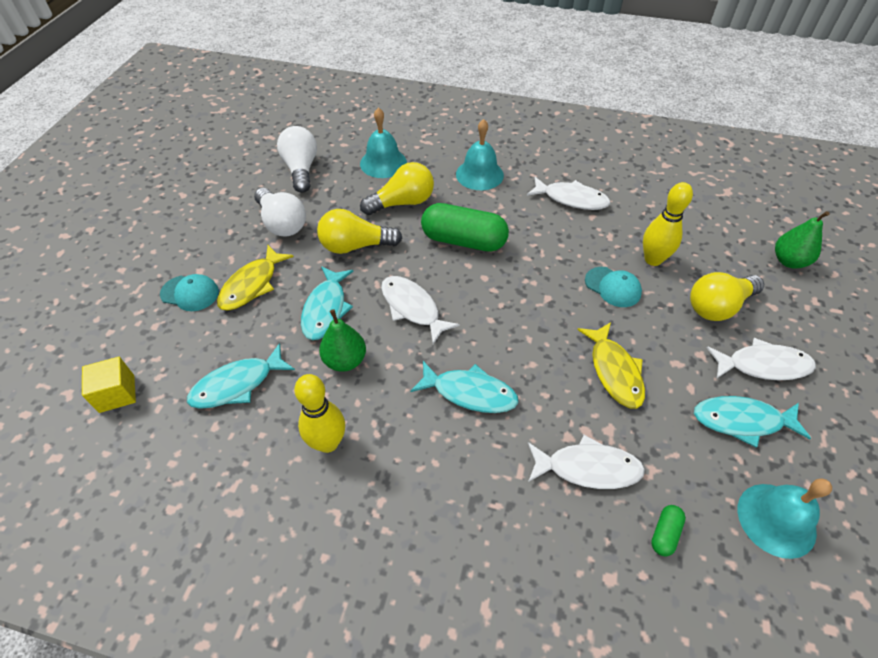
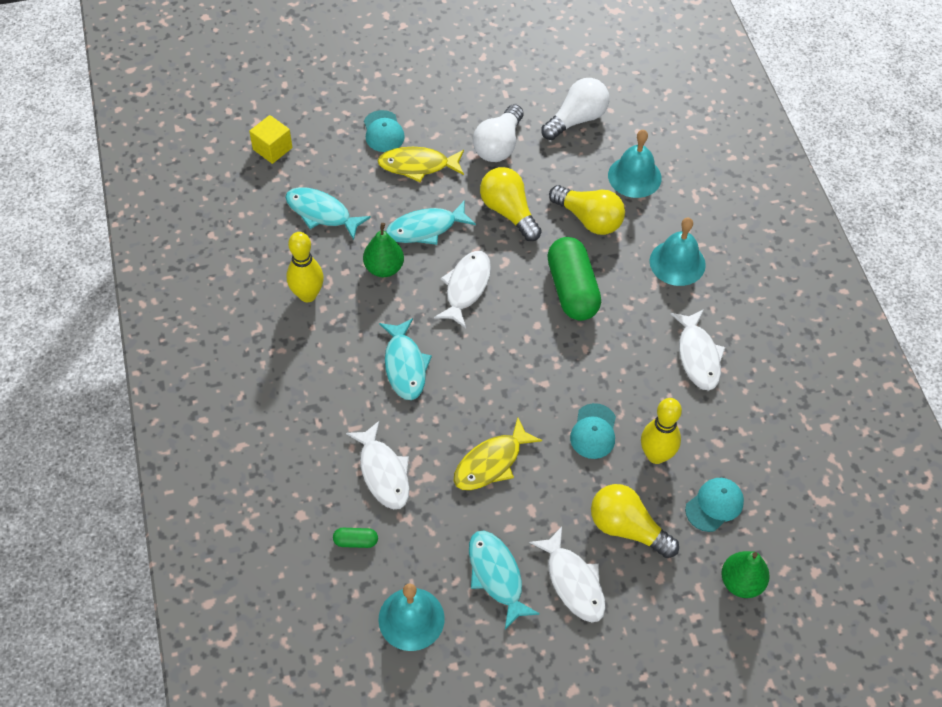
camera: 60 degrees right, 5 degrees up
(713, 246) = (714, 505): none -> turquoise cap

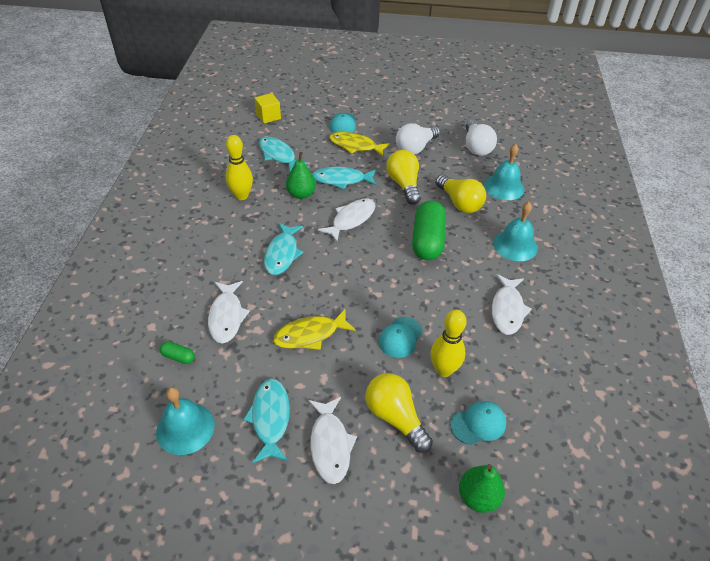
camera: 20 degrees right, 10 degrees down
(576, 119) = (476, 147): white light bulb -> white light bulb turned 105 degrees clockwise

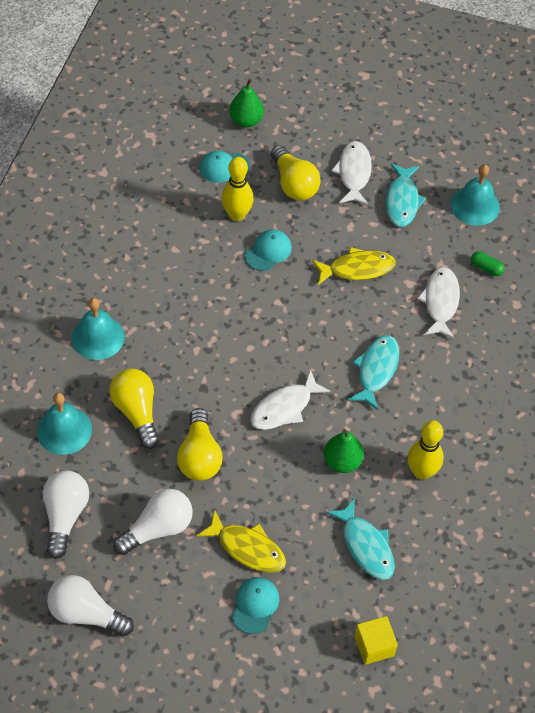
camera: 170 degrees left, 10 degrees up
(342, 180) = (282, 479): turquoise fish -> none
(427, 241) = (200, 360): green capsule -> none
(439, 111) = (86, 614): none -> white light bulb
(507, 310) = (147, 261): white fish -> none

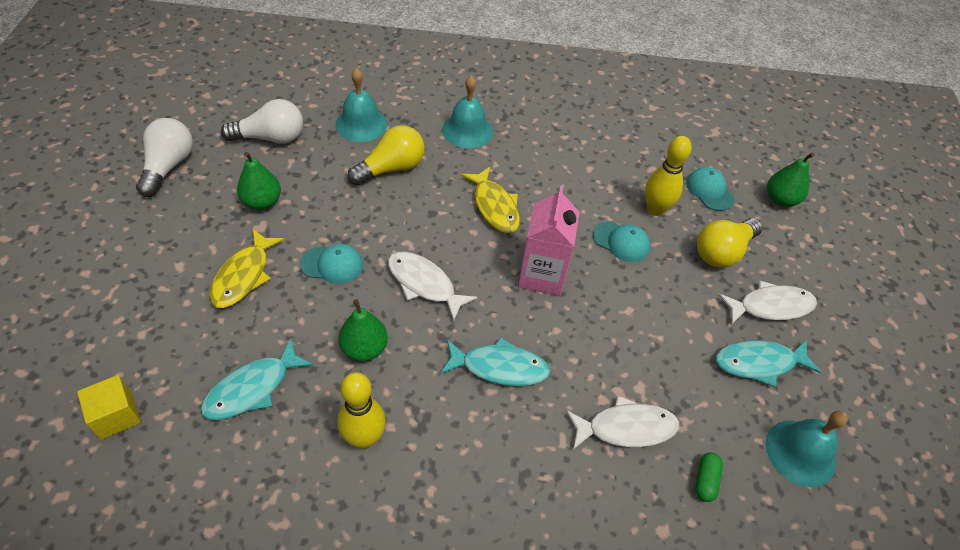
camera: 75 degrees right, 5 degrees down
(158, 529) = (262, 202): white light bulb -> green pear
(199, 456) = (350, 221): yellow light bulb -> none
(255, 605) = (174, 292): turquoise cap -> turquoise cap (332, 264)
(292, 319) = (542, 275): none -> pink carton
(357, 269) = (636, 328): yellow fish -> yellow fish (494, 206)

